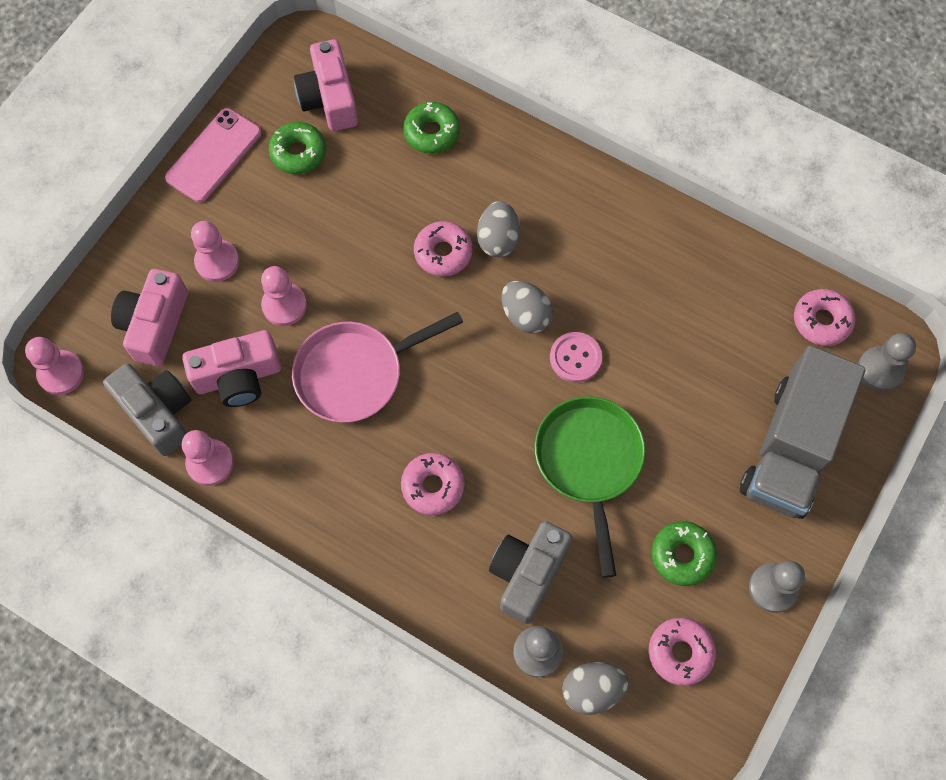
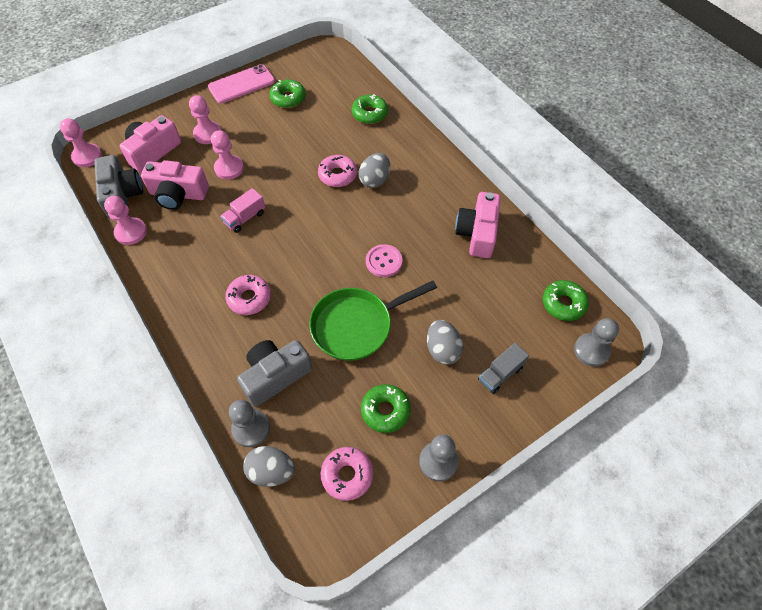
camera: 25 degrees right, 10 degrees down
(329, 98) = (322, 79): pink camera -> pink camera (477, 233)
(355, 373) = (245, 218): pink pan -> pink truck
(525, 315) = (366, 226): grey egg -> grey egg (442, 349)
(589, 462) = (356, 325): green pan -> green pan turned 135 degrees counterclockwise
(791, 448) = (500, 374): grey truck -> grey truck, size x0.43
(821, 321) = (563, 304): pink donut -> green donut

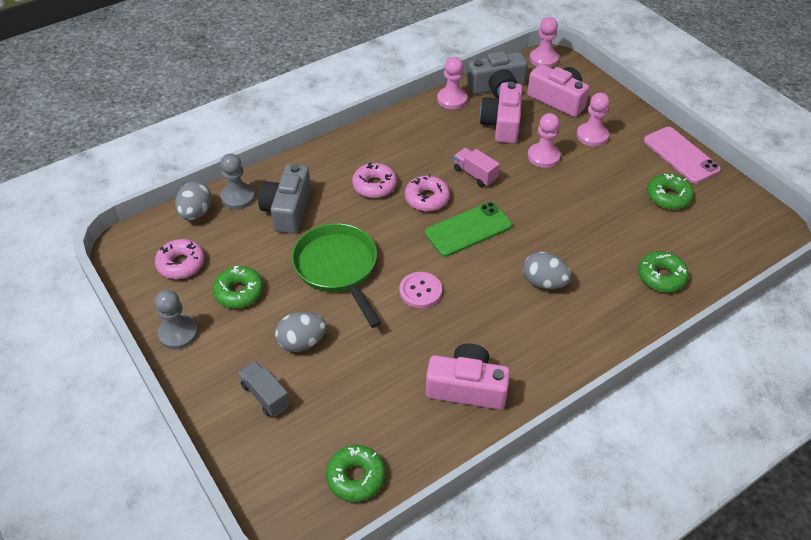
camera: 90 degrees right, 10 degrees down
(275, 376) = (287, 209): grey camera -> grey camera turned 135 degrees counterclockwise
(314, 226) = (468, 229): none -> green phone
(337, 175) = (547, 247): pink donut -> pink donut (427, 198)
(591, 350) = (285, 500): grey pawn -> none

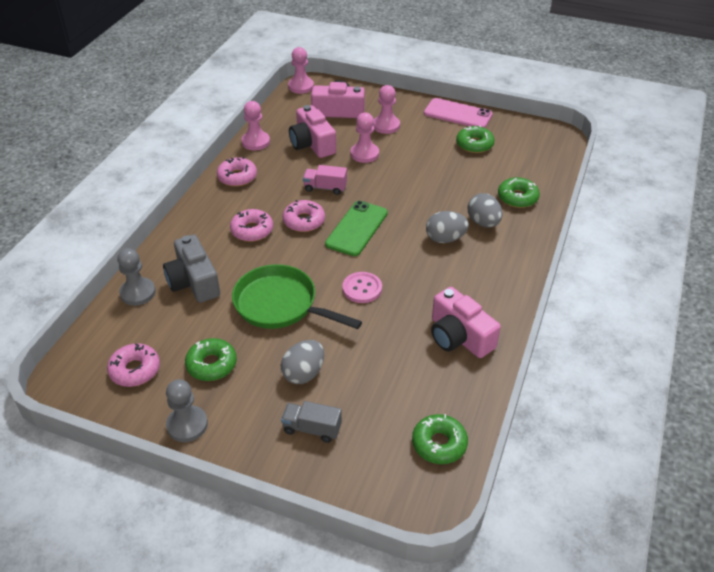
camera: 35 degrees left, 5 degrees down
(196, 213) = (109, 323): grey egg -> grey egg (483, 223)
(406, 127) = (237, 177): none -> pink donut
(467, 387) = (459, 336): pink camera -> pink camera turned 105 degrees counterclockwise
(497, 88) = (284, 120): grey camera -> none

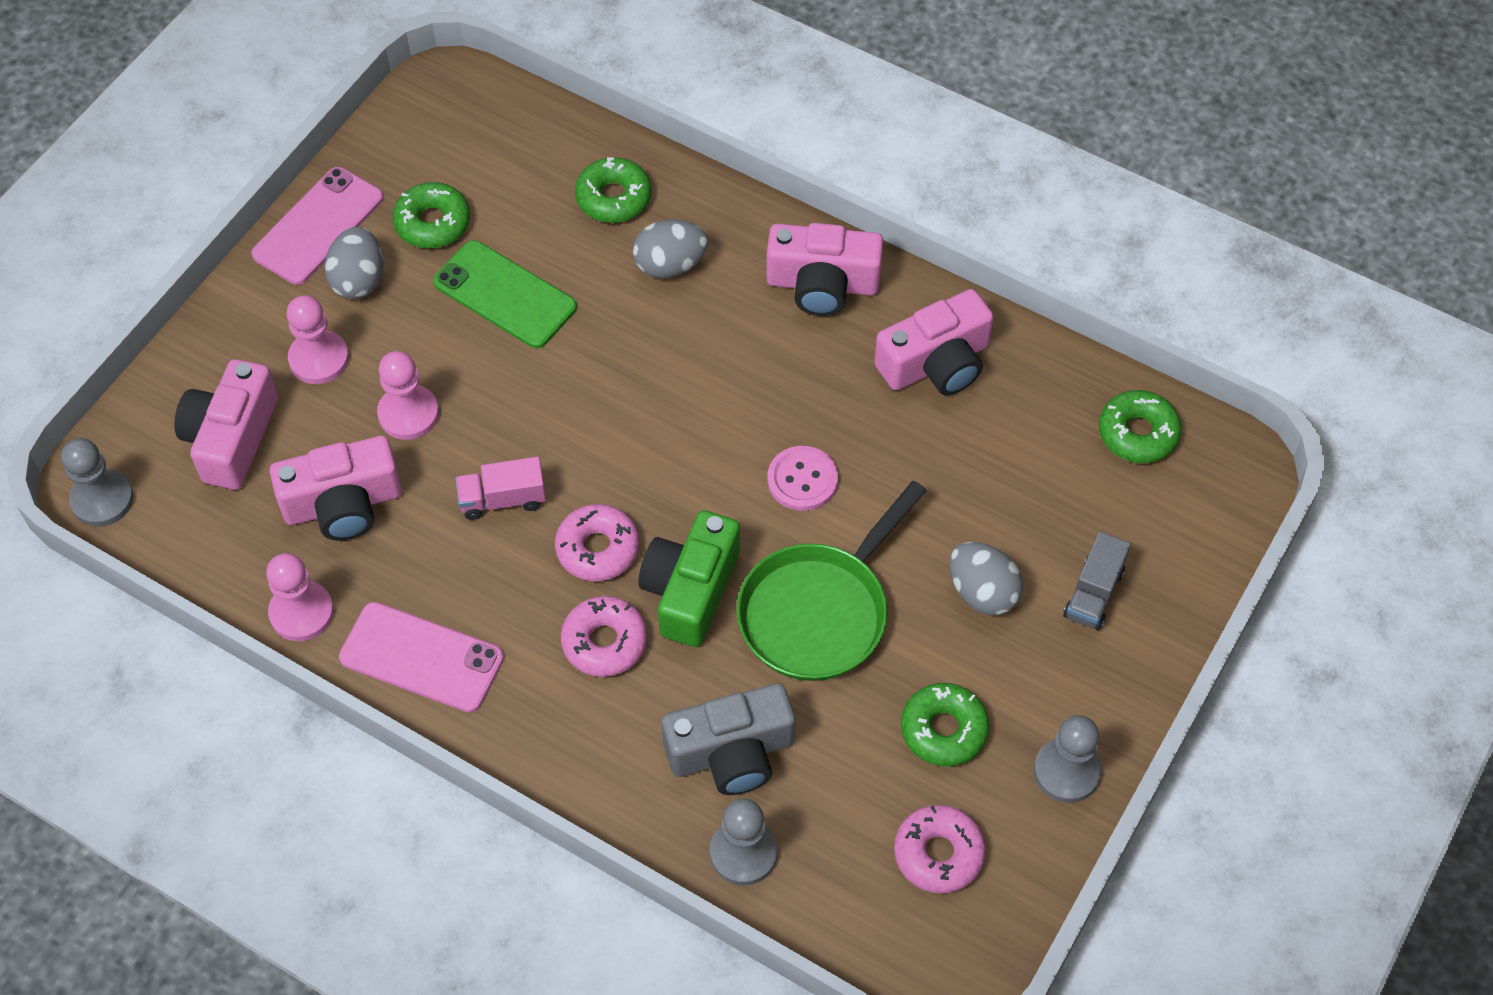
camera: 80 degrees left, 15 degrees up
(237, 177) = (421, 657): pink donut -> pink phone
(286, 255) = (690, 590): none -> green camera
(301, 86) = (102, 499): pink pawn -> grey pawn
(325, 188) = (503, 499): pink truck -> pink truck turned 60 degrees clockwise
(357, 228) = (640, 463): green phone -> green phone (505, 295)
(445, 239) = (700, 331): grey egg -> grey egg (359, 280)
(496, 281) = (822, 284): none -> pink camera

